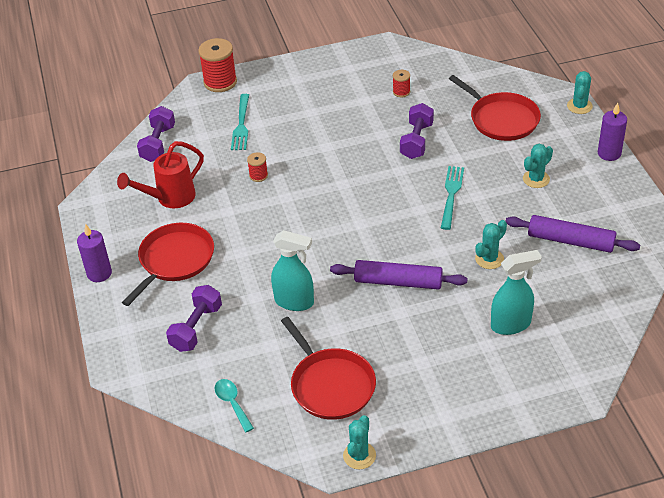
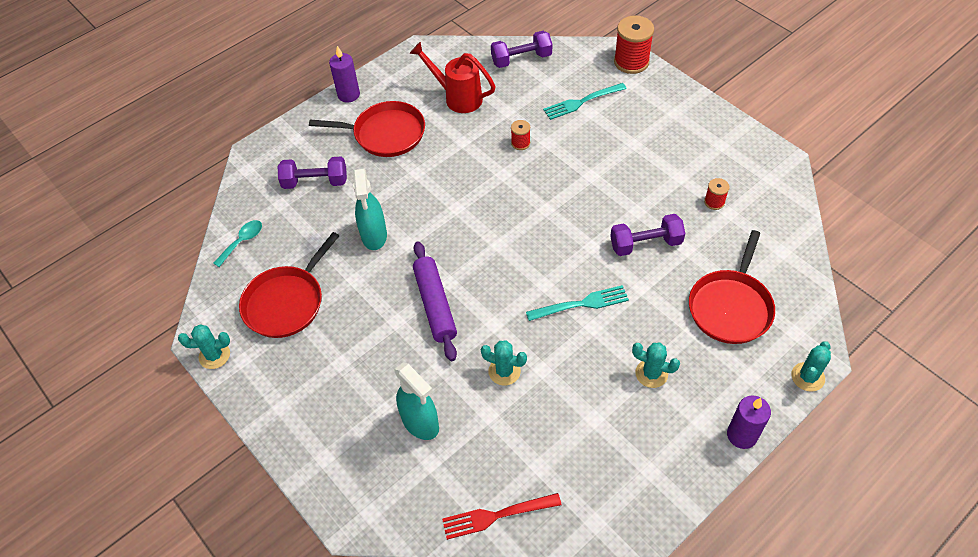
camera: 65 degrees right, 10 degrees up
(570, 241) = (571, 440): purple rolling pin -> none
(579, 106) = (807, 377): turquoise cactus -> turquoise cactus turned 45 degrees counterclockwise
(615, 302) = (497, 515): none -> red fork

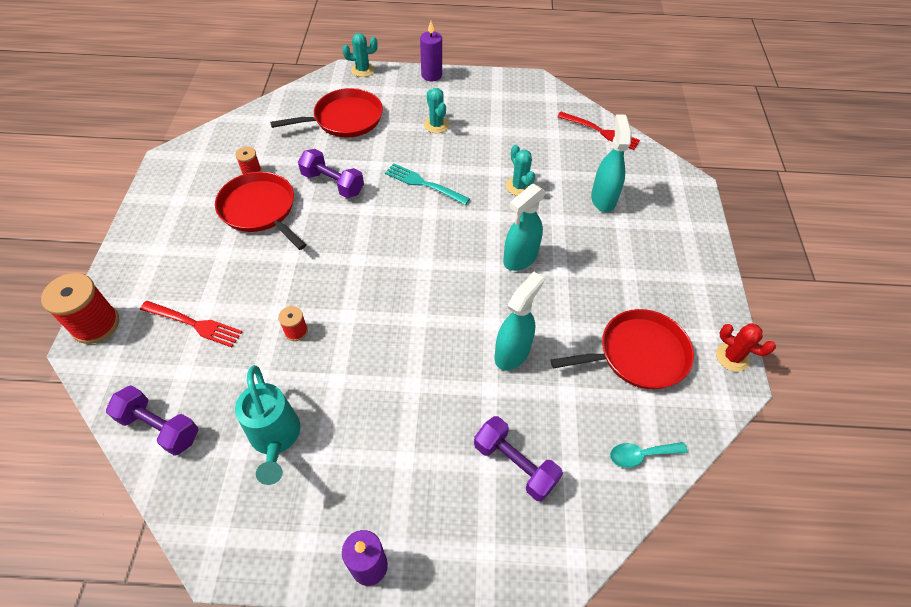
camera: 140 degrees left, 0 degrees up
(214, 355) = (732, 357): turquoise cactus -> red cactus
(385, 134) = (391, 461): red pan -> red pan (260, 209)
(435, 304) = (520, 258): purple rolling pin -> turquoise spray bottle
(457, 97) = (276, 439): red watering can -> turquoise watering can
(582, 102) = (194, 324): turquoise fork -> red fork

